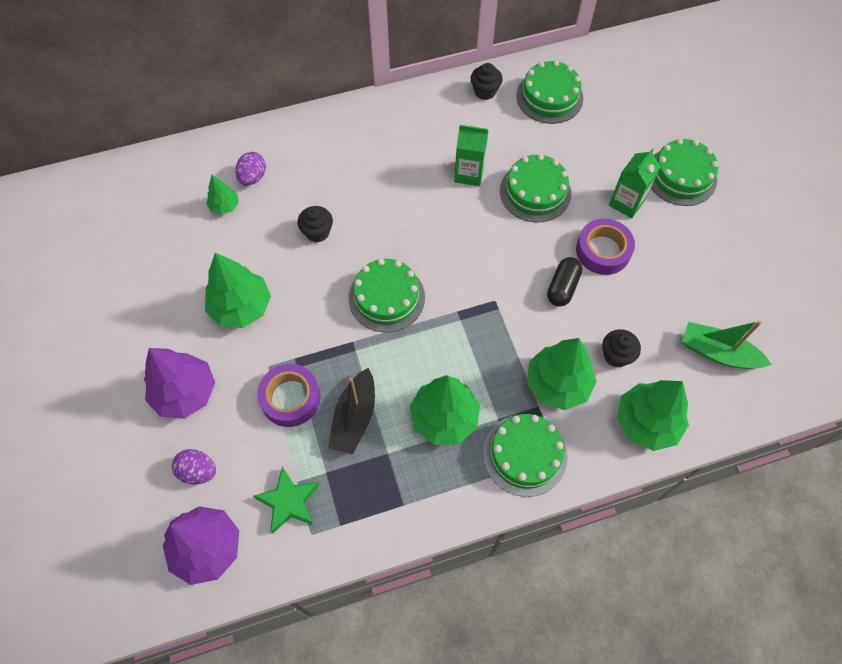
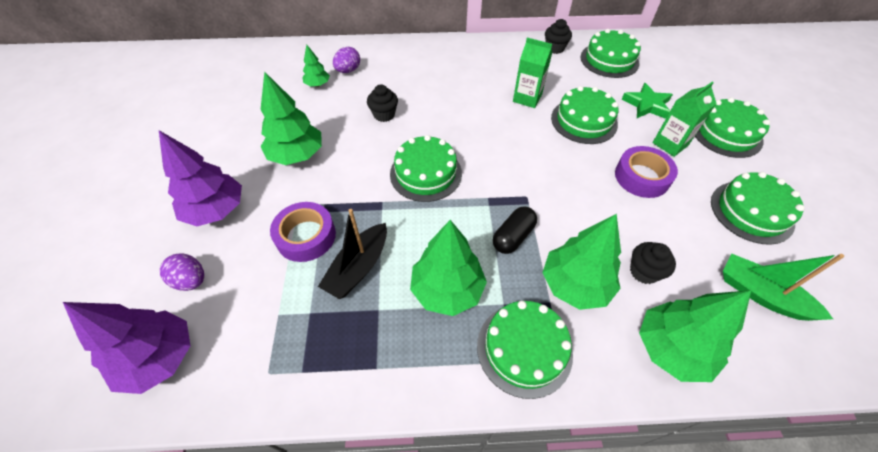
camera: 15 degrees right, 10 degrees down
(288, 501) = (261, 332): green star -> green star (647, 105)
(562, 287) = (596, 199): black capsule -> black capsule (513, 237)
(708, 267) = (751, 212): none -> green cake

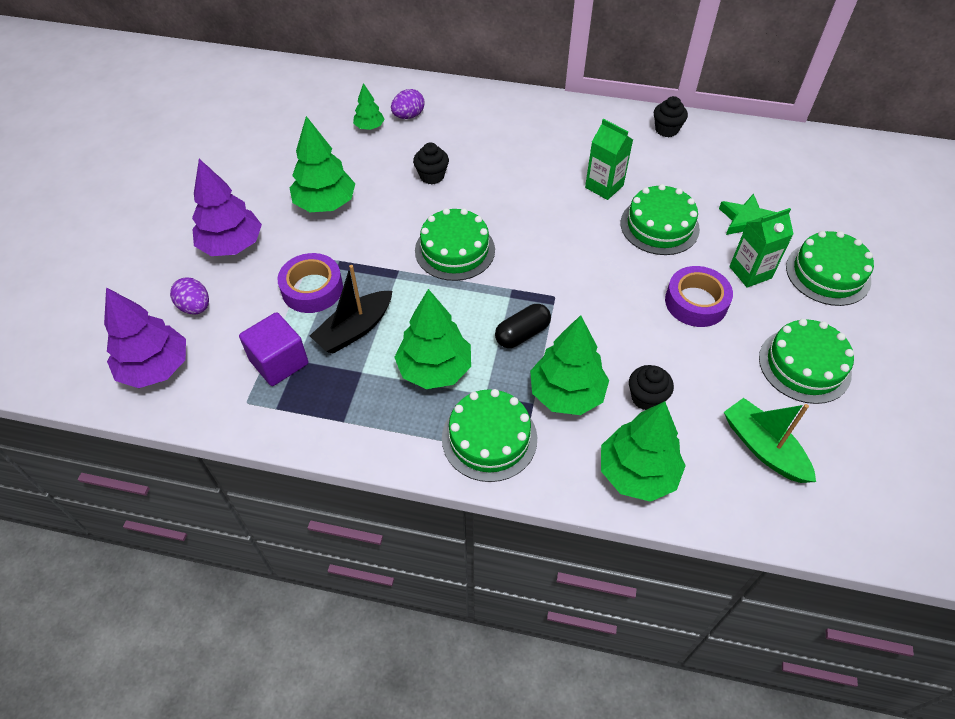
camera: 15 degrees right, 0 degrees up
(292, 319) = (279, 362): none -> purple cube
(609, 60) = (729, 157): green cake -> none

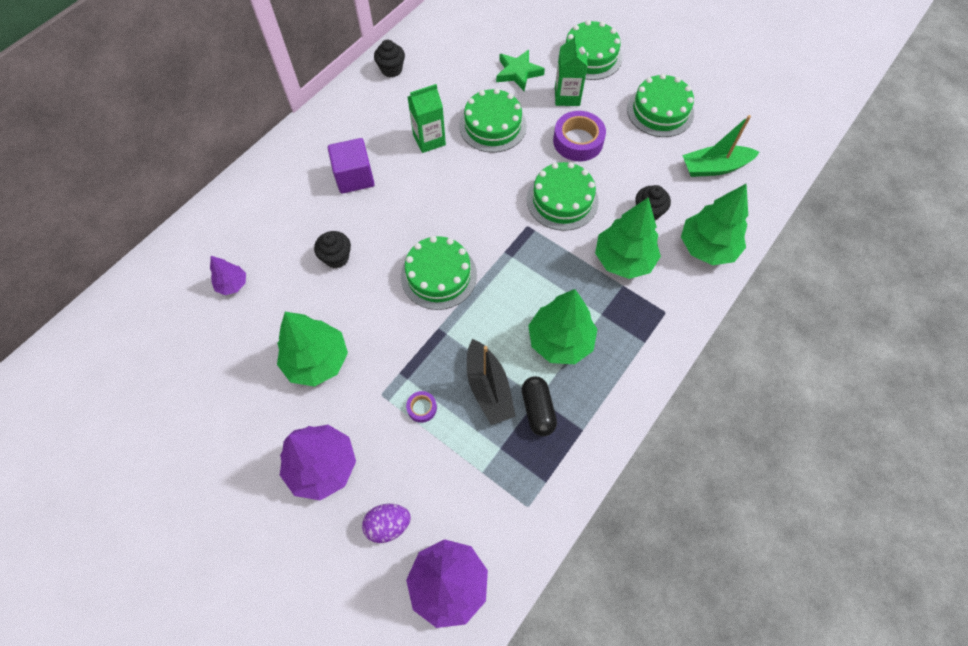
camera: 65 degrees left, 10 degrees up
(279, 362) = (495, 464): purple cube -> purple cube (354, 177)
(312, 289) = (422, 408): purple tape -> purple tape, size x0.48
(369, 127) = (232, 284): green tree -> purple tree
(408, 116) = (240, 245): purple egg -> none
(489, 438) = (642, 328): green cake -> green cake (562, 200)
(522, 334) = (554, 264): black capsule -> black capsule (537, 410)

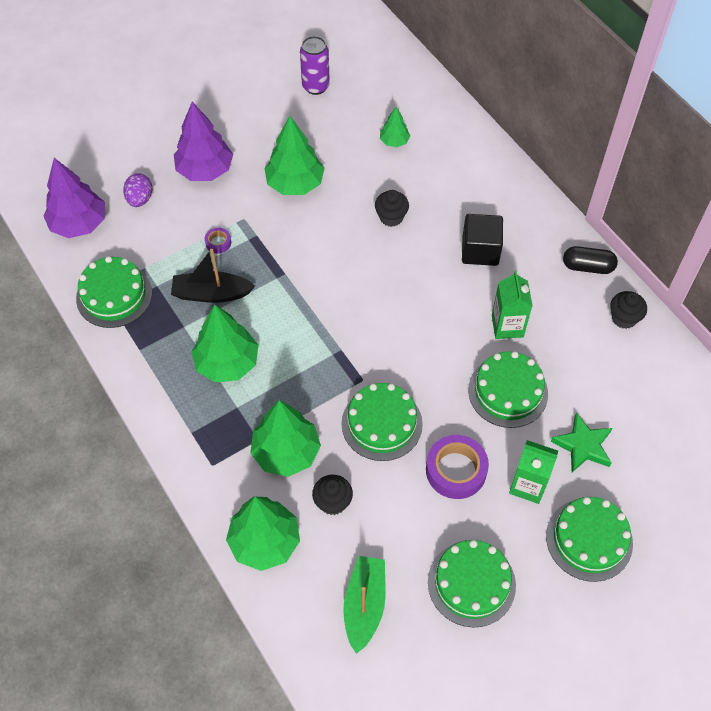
camera: 110 degrees right, 5 degrees down
(160, 391) = (315, 86): none -> purple can
(232, 284) = (394, 141): purple tree -> green tree
(354, 177) = (480, 250): purple cube -> black cube
(438, 275) = (338, 289): green cake -> green cake (114, 295)
(537, 410) = (174, 323): black capsule -> black capsule (587, 267)

